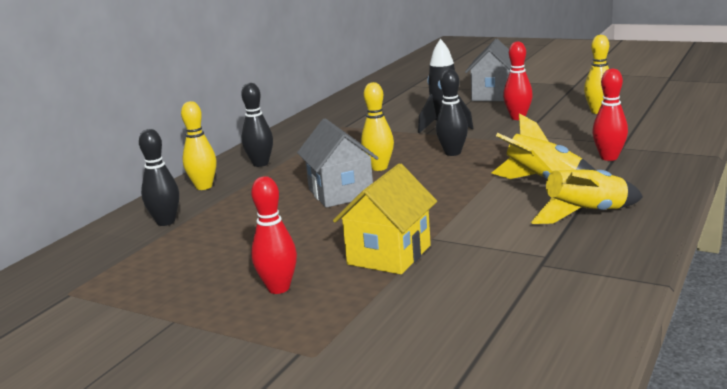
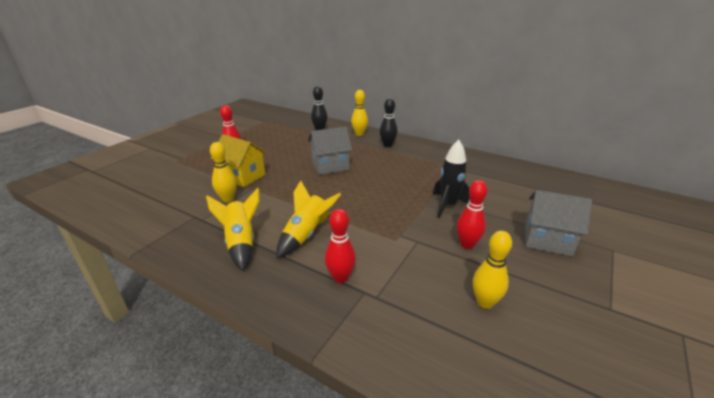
camera: 90 degrees right, 10 degrees up
(379, 168) = (365, 177): yellow bowling pin -> yellow bowling pin (228, 199)
(452, 153) = (382, 204): black bowling pin -> none

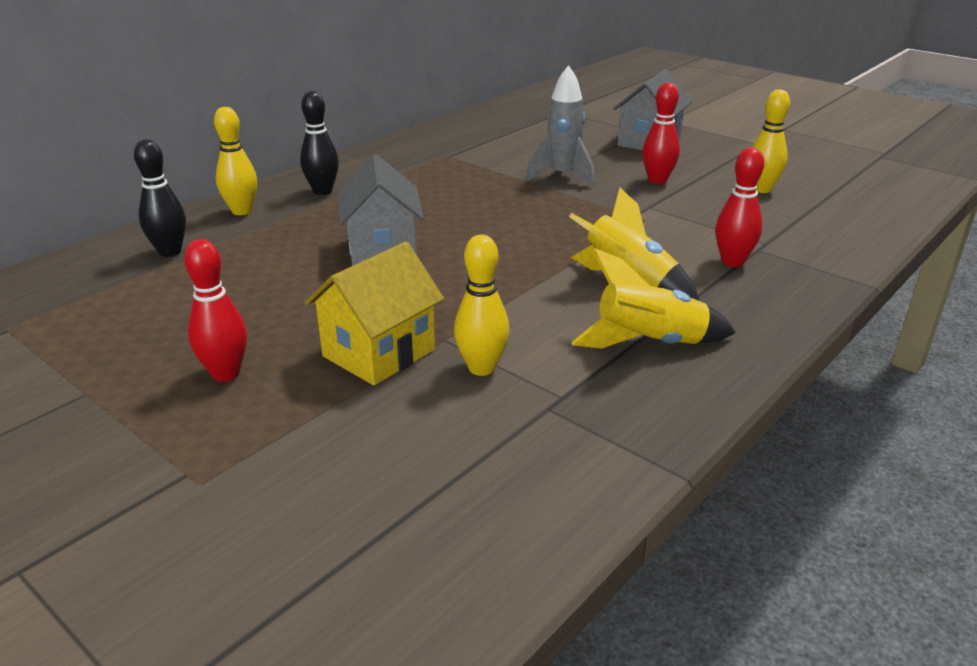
camera: 80 degrees left, 0 degrees up
(448, 205) = (562, 176): black rocket -> grey rocket

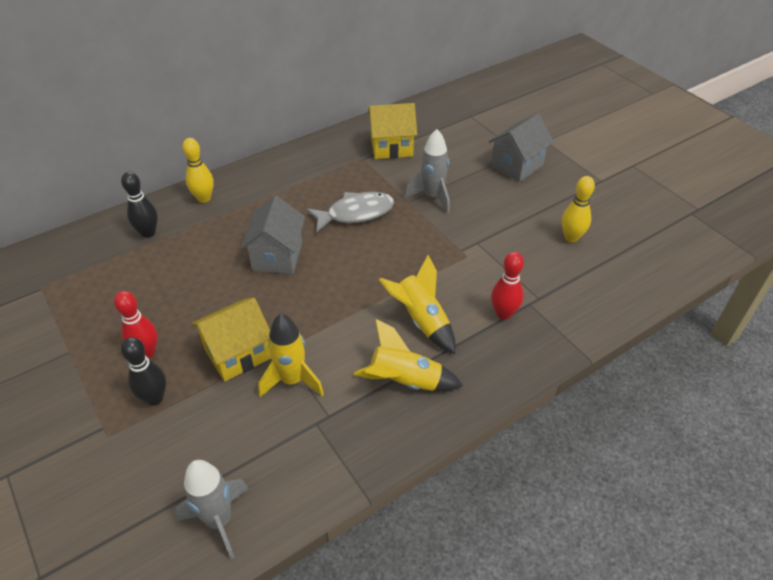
camera: 15 degrees right, 15 degrees up
(322, 191) = (262, 186): black bowling pin -> black bowling pin (154, 398)
(459, 554) = (219, 520): none -> grey rocket
(470, 200) = (355, 213): none -> grey fish
(480, 143) = (391, 147): none -> yellow house
(481, 368) = (292, 380): yellow bowling pin -> yellow rocket
(657, 180) = (498, 213): red bowling pin -> none

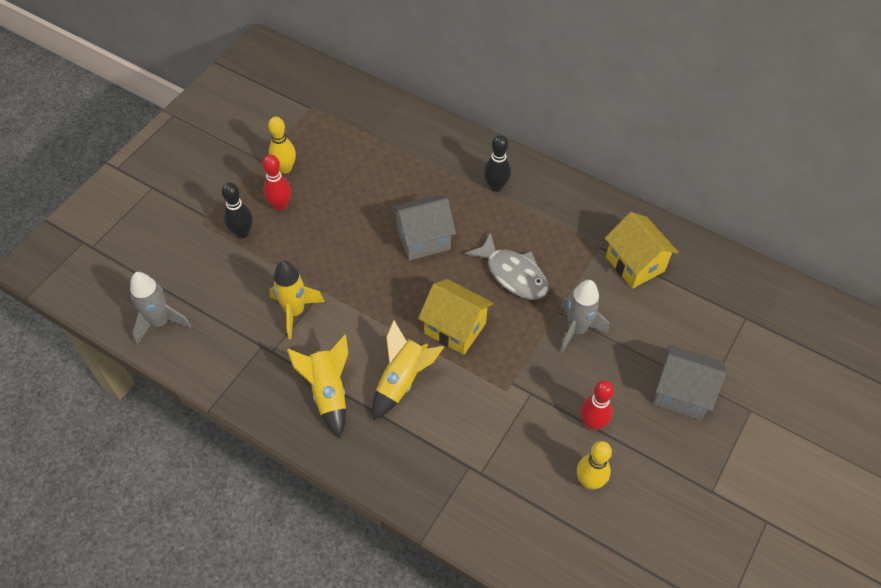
camera: 65 degrees right, 10 degrees up
(148, 233) = (402, 138): black bowling pin -> black bowling pin (496, 186)
(204, 198) = (465, 152): yellow bowling pin -> yellow bowling pin (285, 168)
(238, 354) = (305, 263): yellow house -> yellow house (455, 328)
(503, 313) = (444, 447): red bowling pin -> red bowling pin (592, 423)

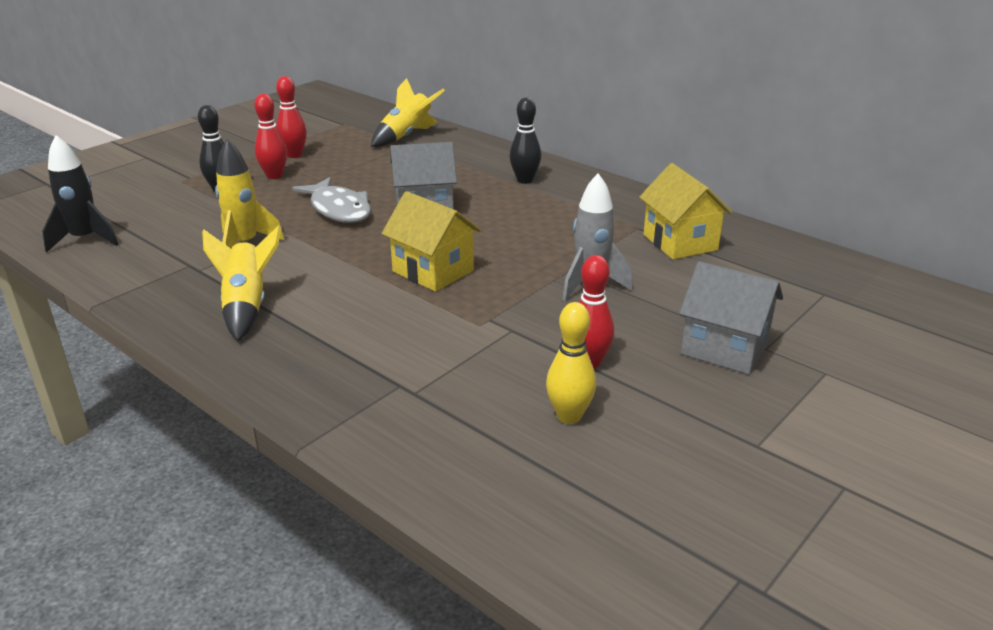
camera: 10 degrees right, 25 degrees down
(160, 322) = (85, 239): grey rocket -> black rocket
(285, 168) = (294, 155): yellow bowling pin -> red bowling pin
(402, 380) = (346, 305): yellow rocket -> yellow rocket (407, 136)
(513, 274) = (523, 238): grey fish -> grey fish (339, 209)

